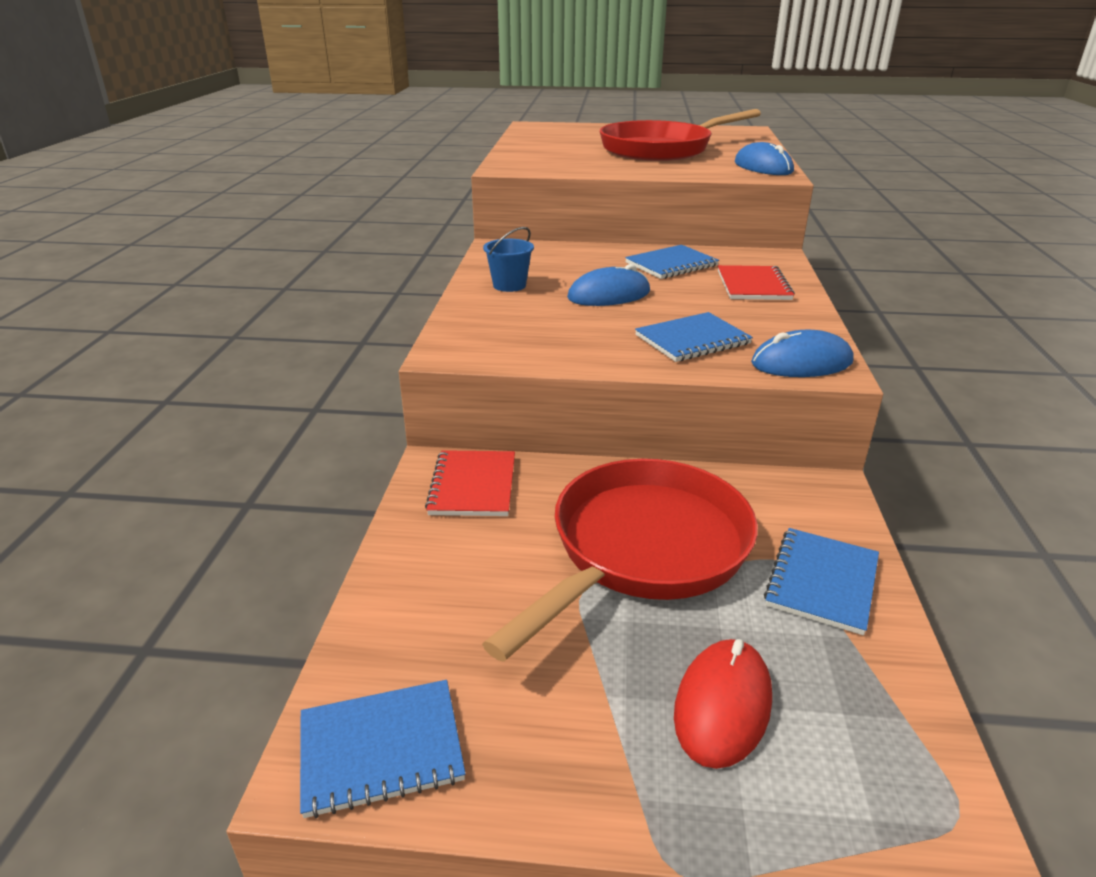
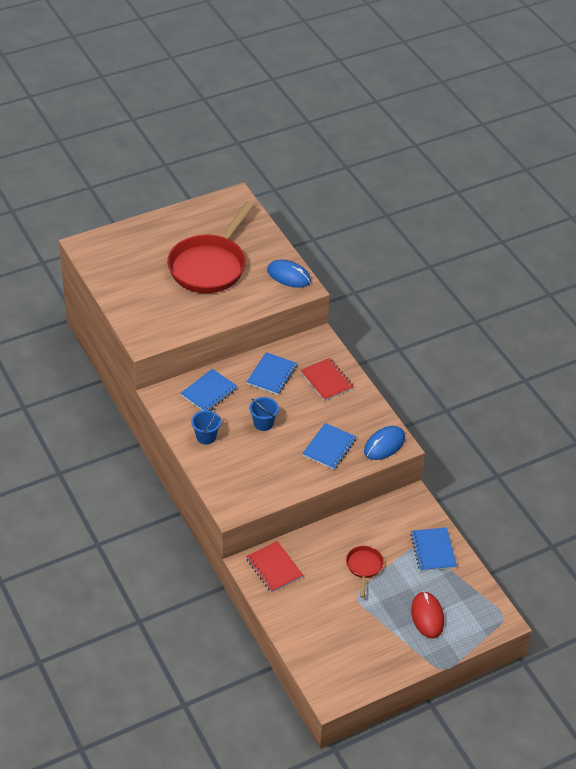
camera: 35 degrees left, 15 degrees up
(381, 749) = (341, 682): blue notebook -> blue notebook (209, 392)
(609, 295) = (263, 423): blue mouse -> blue bucket
(642, 549) = (364, 567): red pan -> red pan, size x0.44

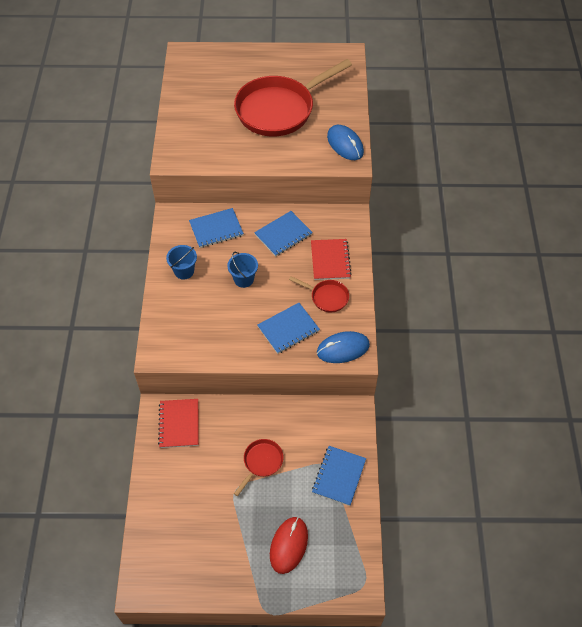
camera: 30 degrees right, 10 degrees up
(344, 410) = (327, 297): none -> red pan

